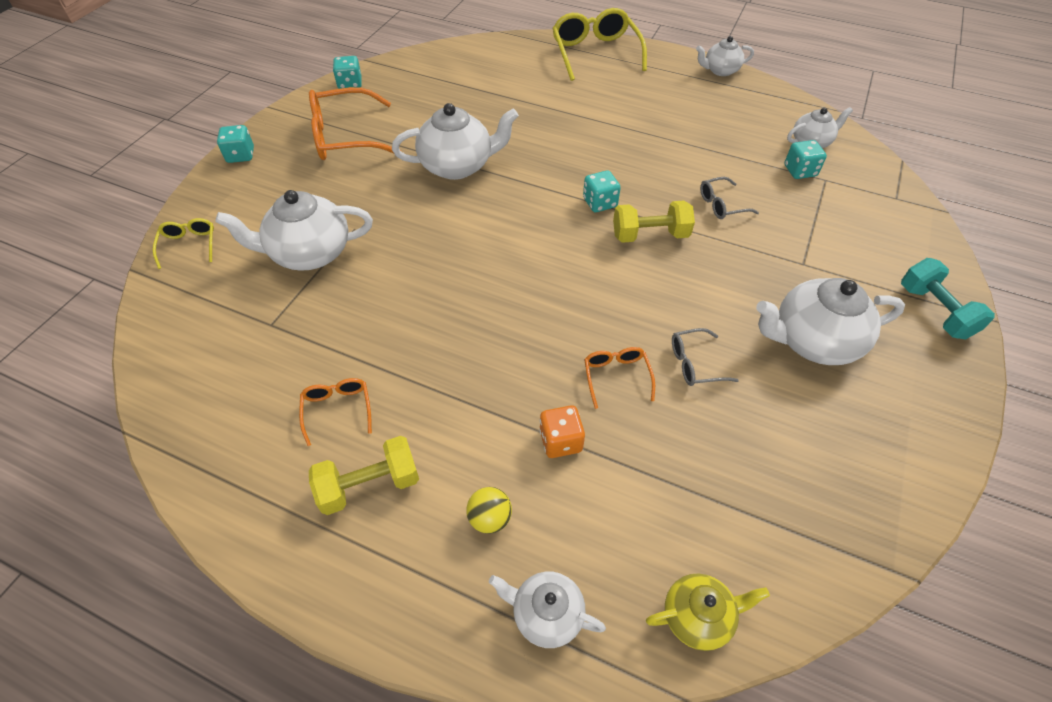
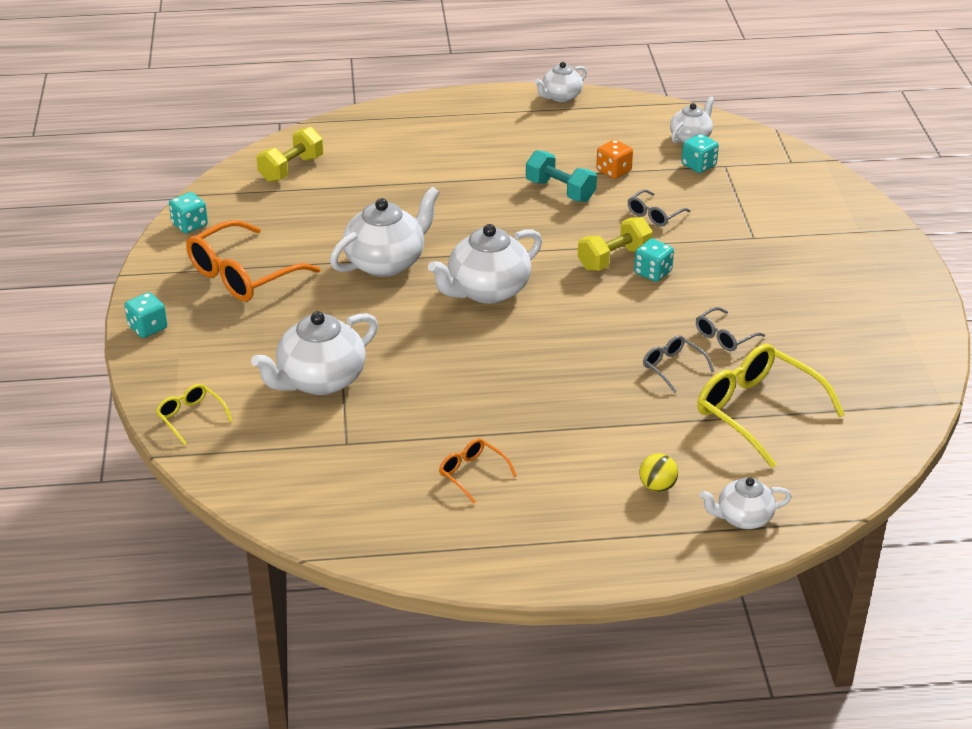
camera: 30 degrees left, 15 degrees down
(369, 485) = (548, 506): yellow dumbbell -> yellow dumbbell (291, 169)
(560, 441) = (666, 423): orange dice -> orange dice (613, 171)
(595, 53) = (422, 115): yellow glasses -> yellow glasses (756, 411)
(600, 203) = (548, 248): turquoise dice -> turquoise dice (653, 273)
(616, 376) = (672, 367): orange glasses -> grey glasses
(698, 616) = (840, 477): yellow teapot -> none
(812, 341) = (799, 289): white teapot -> white teapot (487, 291)
(934, 311) = (871, 237): turquoise dumbbell -> turquoise dumbbell (560, 191)

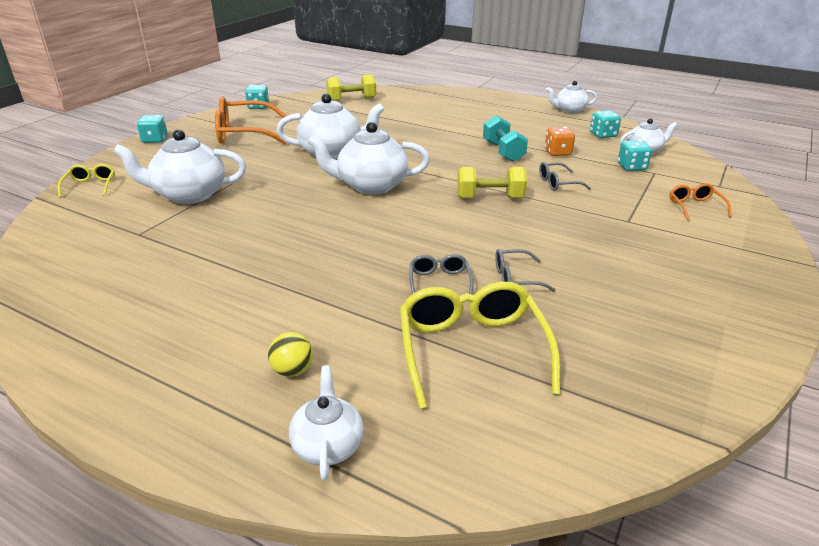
camera: 35 degrees right, 5 degrees down
(472, 473) = (176, 289): orange glasses -> orange glasses (695, 207)
(653, 273) = (510, 215): turquoise dice -> turquoise dice (603, 135)
(743, 518) = (327, 445): white teapot -> white teapot turned 60 degrees clockwise

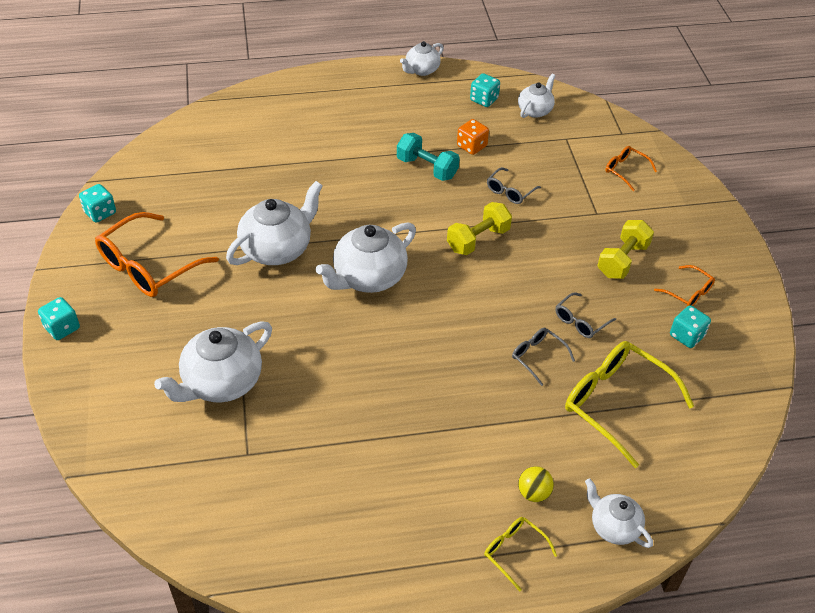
camera: 40 degrees left, 15 degrees up
(90, 186) = (102, 429): yellow glasses -> yellow glasses (514, 551)
(351, 100) = (190, 150): yellow dumbbell -> yellow dumbbell (622, 260)
(631, 167) = (544, 139): turquoise dice -> turquoise dice (686, 336)
(668, 307) = (688, 293): none -> orange glasses

